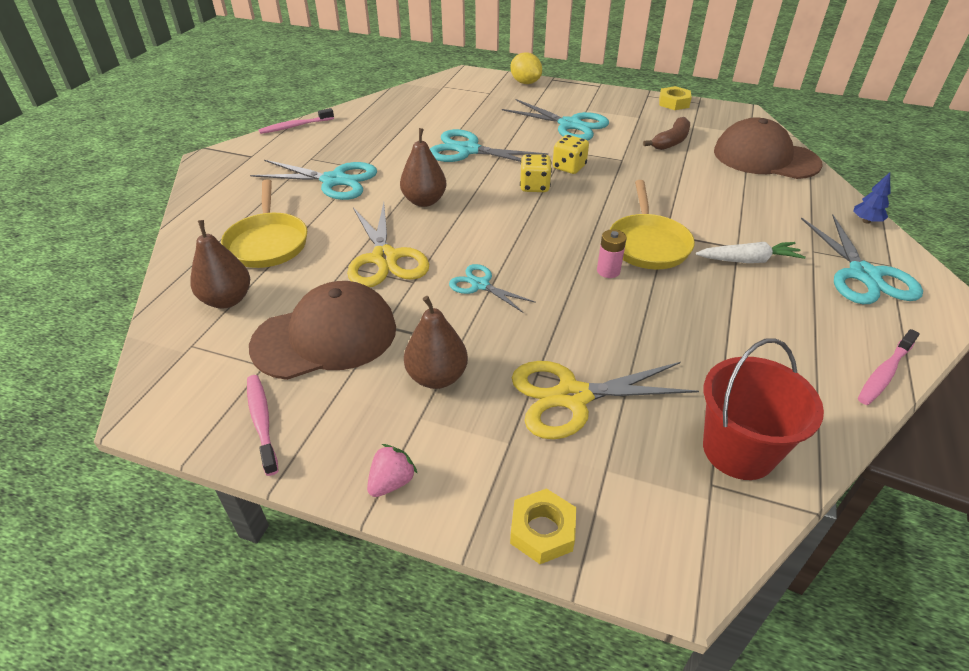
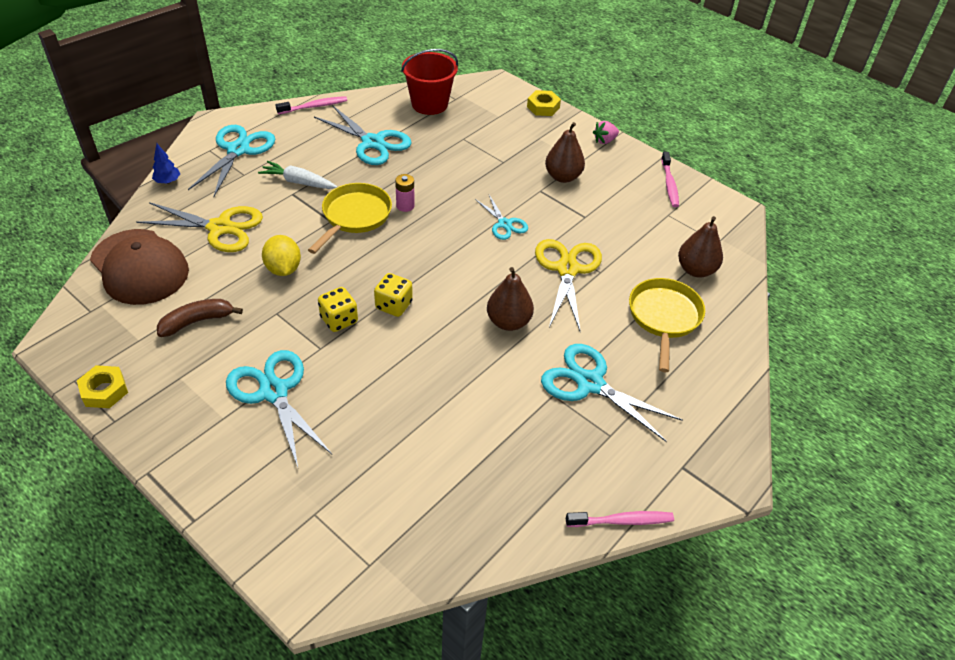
camera: 160 degrees left, 5 degrees up
(325, 336) = (626, 221): brown cap -> none
(468, 150) = (424, 385): turquoise scissors -> turquoise scissors (373, 143)
(525, 82) = (241, 525): yellow lemon -> yellow lemon (283, 269)
(572, 397) = (492, 146): yellow scissors -> yellow scissors (220, 228)

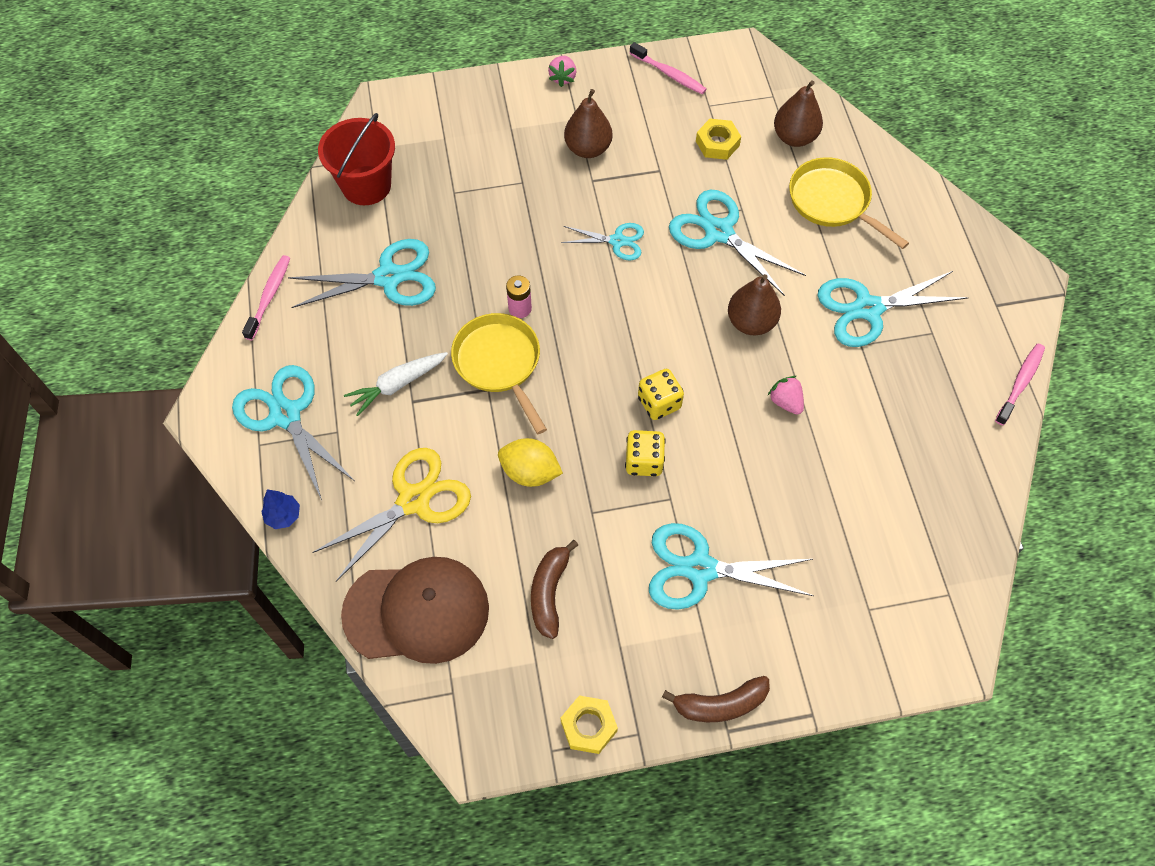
camera: 50 degrees left, 15 degrees up
(167, 457) = (720, 704): none -> brown banana
(458, 373) = (785, 402): none -> pink strawberry
(543, 107) = (464, 91): yellow nut -> yellow nut (717, 143)
(567, 269) = (719, 232): yellow scissors -> turquoise scissors

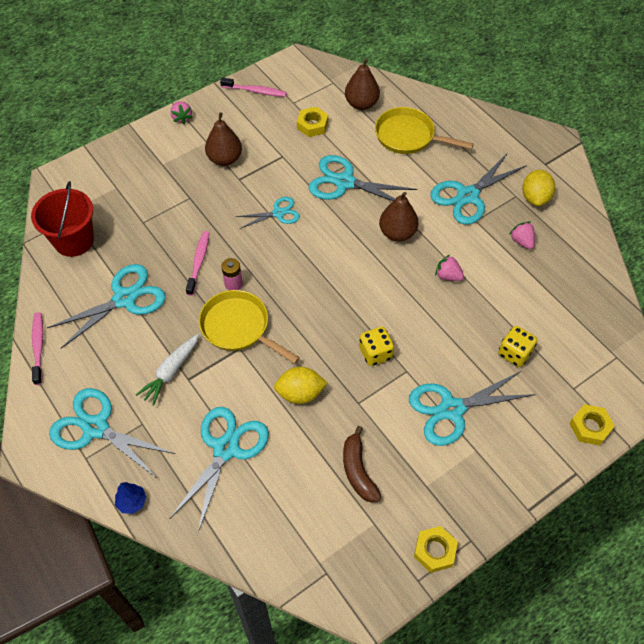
camera: 25 degrees left, 5 degrees down
(414, 500) = (226, 448): yellow scissors -> turquoise scissors
(417, 611) = (270, 527): brown cap -> none
(659, 403) = (365, 310): yellow dice -> yellow dice (514, 353)
(720, 704) = (513, 494): brown banana -> none
(862, 666) = (590, 427): none -> yellow nut
(906, 395) = (521, 241): none -> pink strawberry
(957, 345) = (535, 198): none -> yellow lemon
(1020, 383) = (586, 206): pink toothbrush -> pink toothbrush (199, 262)

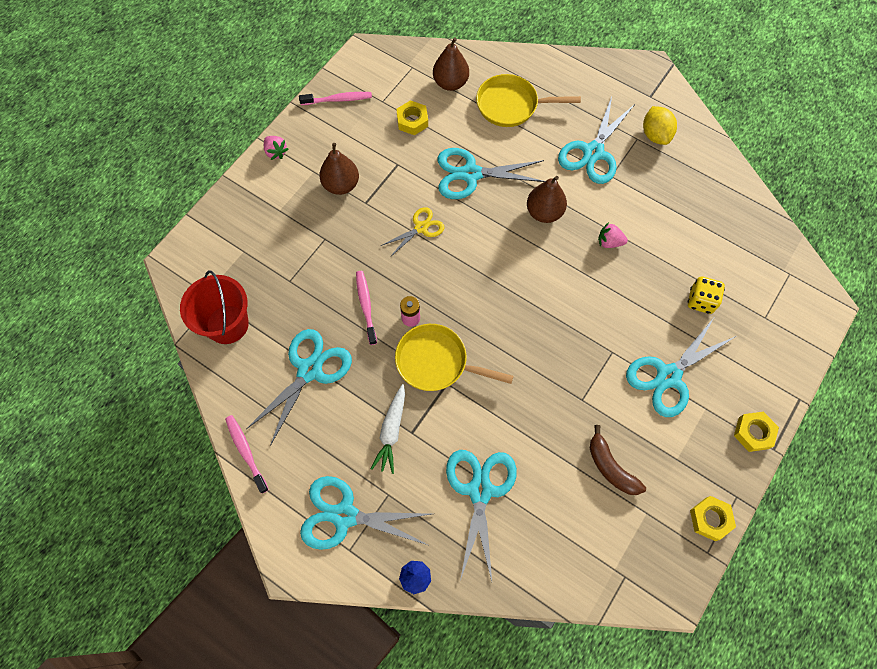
camera: 20 degrees left, 10 degrees up
(278, 213) = (421, 228): turquoise scissors -> yellow scissors
(300, 393) = (525, 409): yellow lemon -> none
(375, 353) = (576, 344): yellow dice -> none
(521, 241) = (661, 184): pink strawberry -> none
(590, 427) = (794, 350): yellow nut -> yellow nut (753, 433)

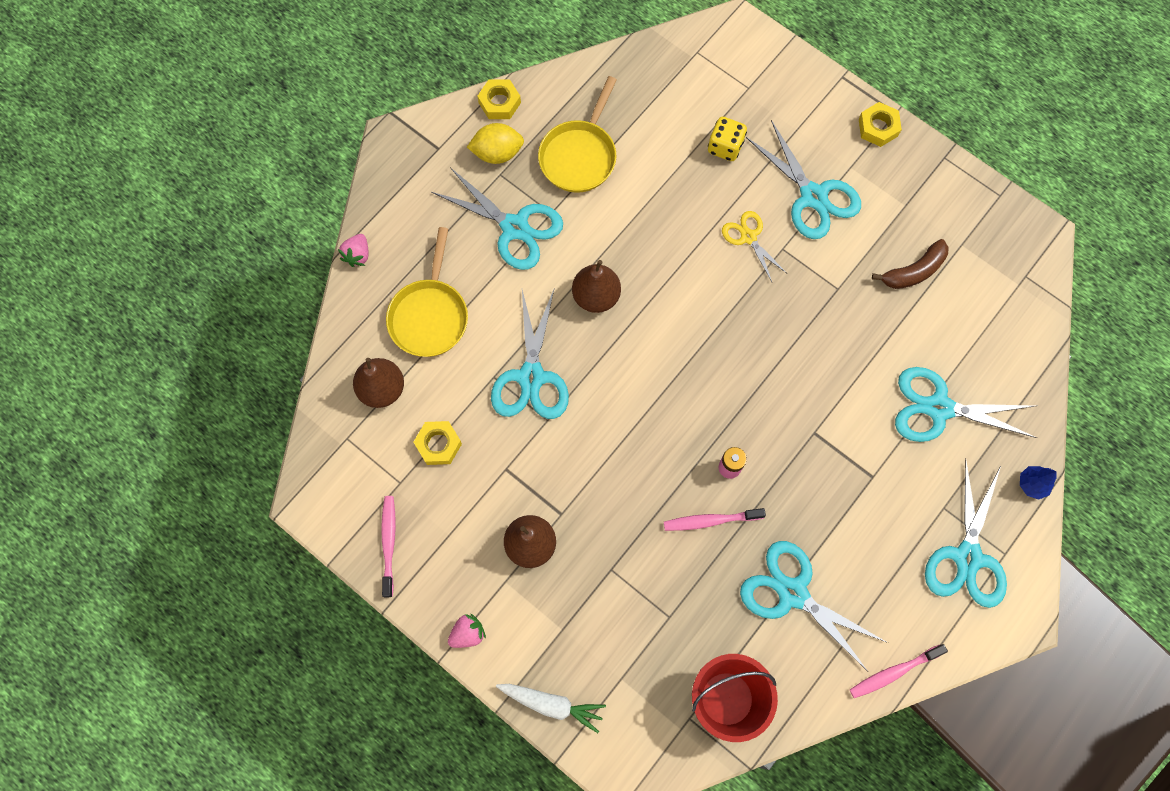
camera: 85 degrees left, 5 degrees up
(391, 431) = (871, 499): white carrot -> white carrot (552, 704)
(421, 228) = (605, 446): yellow scissors -> yellow scissors (748, 237)
(436, 362) = (787, 442): yellow pan -> yellow pan (579, 156)
(609, 242) = (643, 229): pink strawberry -> pink strawberry (357, 255)
(710, 519) = (967, 186): yellow nut -> yellow nut (499, 103)

